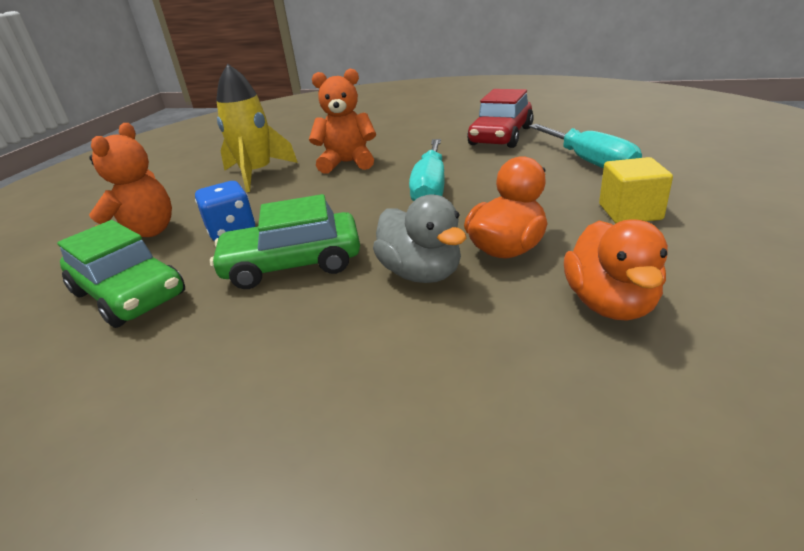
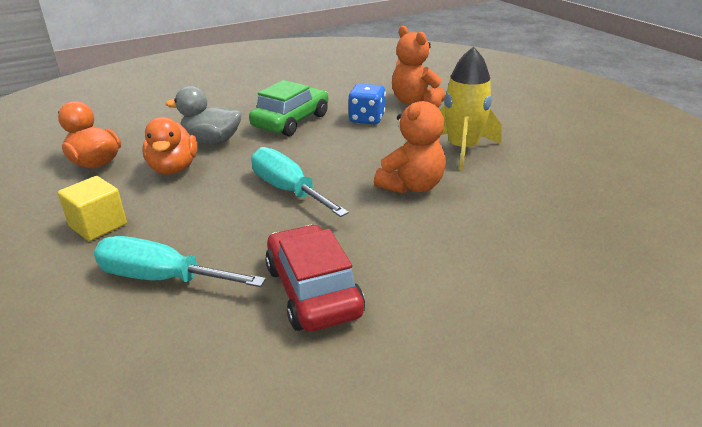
camera: 130 degrees right, 0 degrees up
(129, 294) = (344, 89): green car -> none

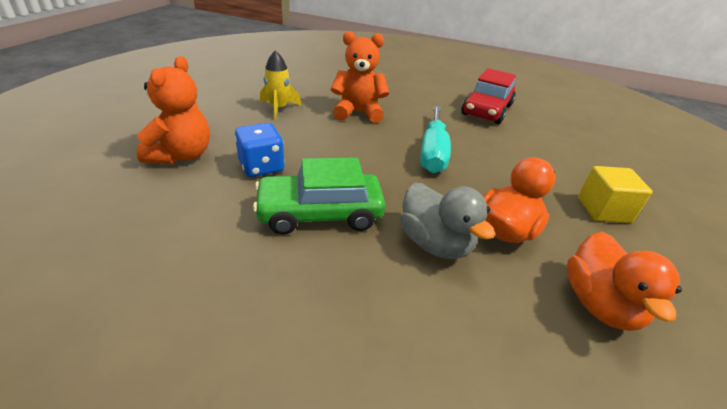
camera: 135 degrees left, 5 degrees up
(161, 278) = (564, 152): turquoise screwdriver -> none
(462, 149) = (278, 109): yellow rocket -> yellow rocket, size x0.63

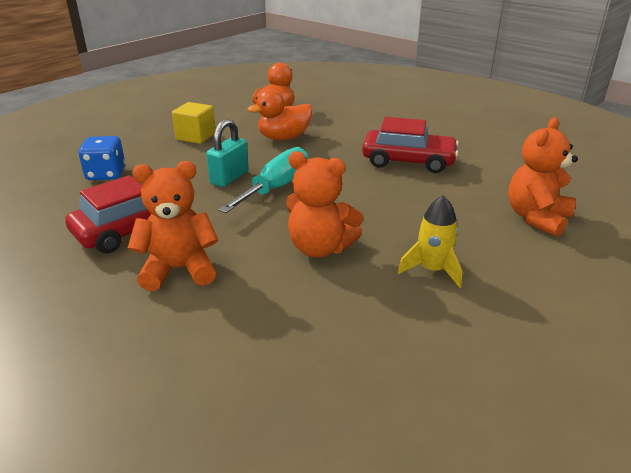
camera: 155 degrees left, 5 degrees down
(261, 167) = (453, 197): blue dice -> blue dice (106, 174)
(320, 213) = (408, 161): green car -> red car
(427, 95) = (179, 269): none -> orange teddy bear
(435, 243) = (338, 139): grey duck -> none
(484, 157) = (229, 178): none -> turquoise padlock

